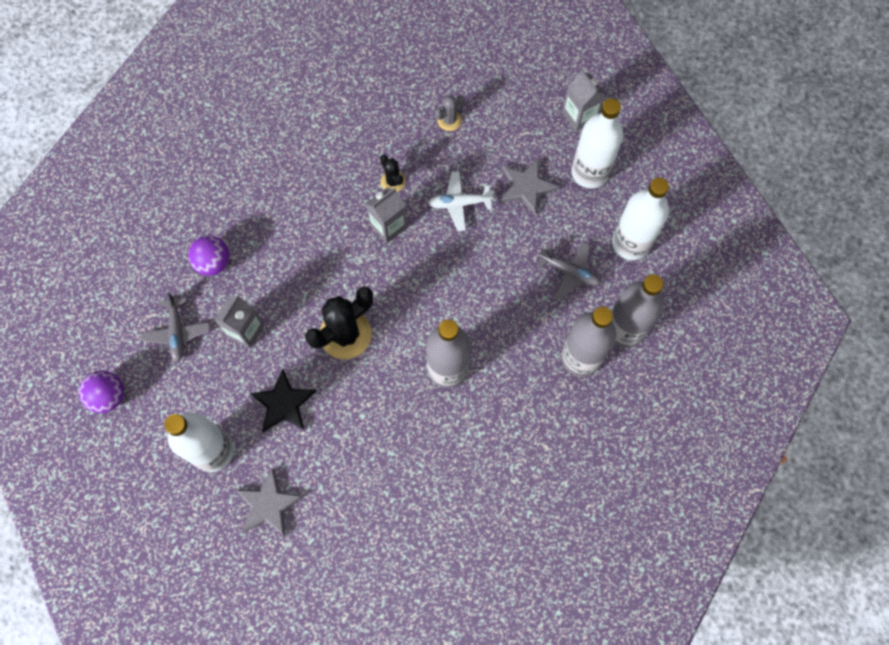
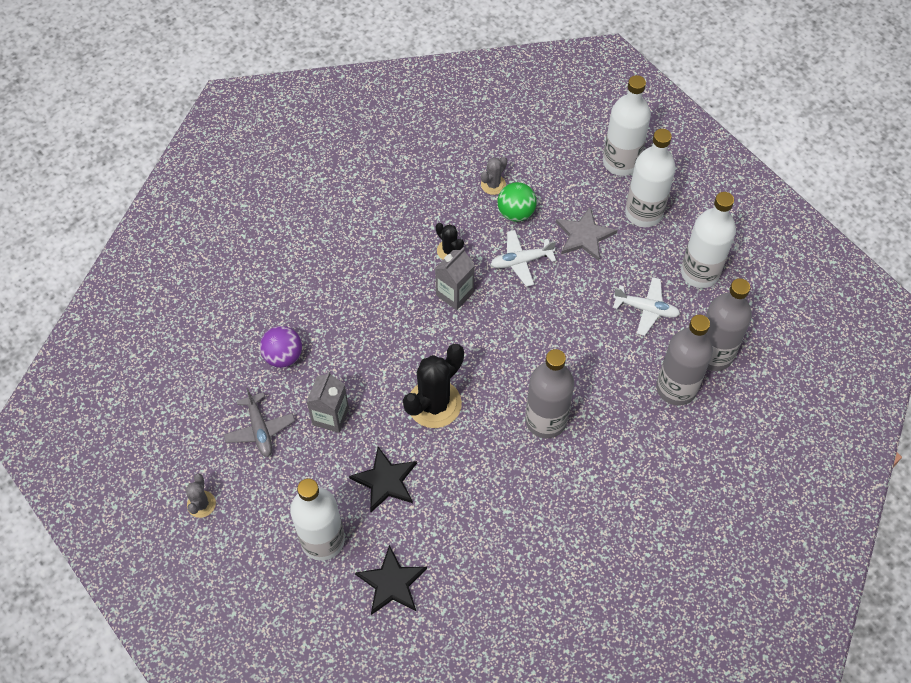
camera: 10 degrees left, 10 degrees down
(109, 396) = (201, 504): purple ball -> grey cactus
(268, 504) = (391, 583): grey star -> black star
(465, 153) = (516, 213): none -> green ball
(570, 272) = (646, 309): grey plane -> white plane
(579, 116) = (621, 162): grey carton -> white bottle

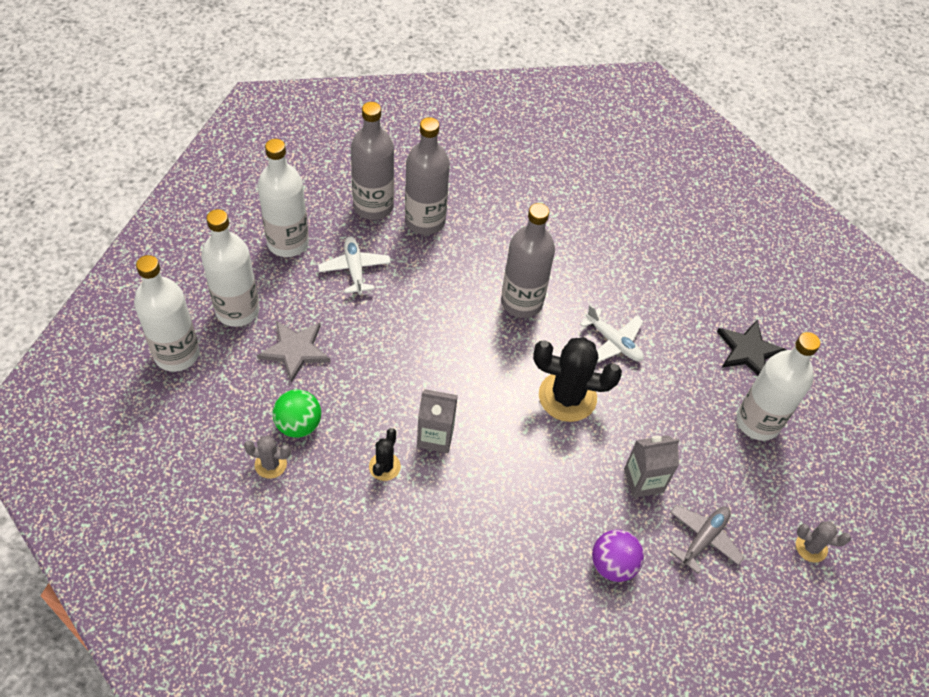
camera: 125 degrees left, 5 degrees down
(201, 504) = (811, 547): grey cactus -> grey cactus turned 45 degrees clockwise
(385, 481) = (668, 400): black star -> none
(521, 261) = (359, 393): white plane -> white plane (613, 342)

